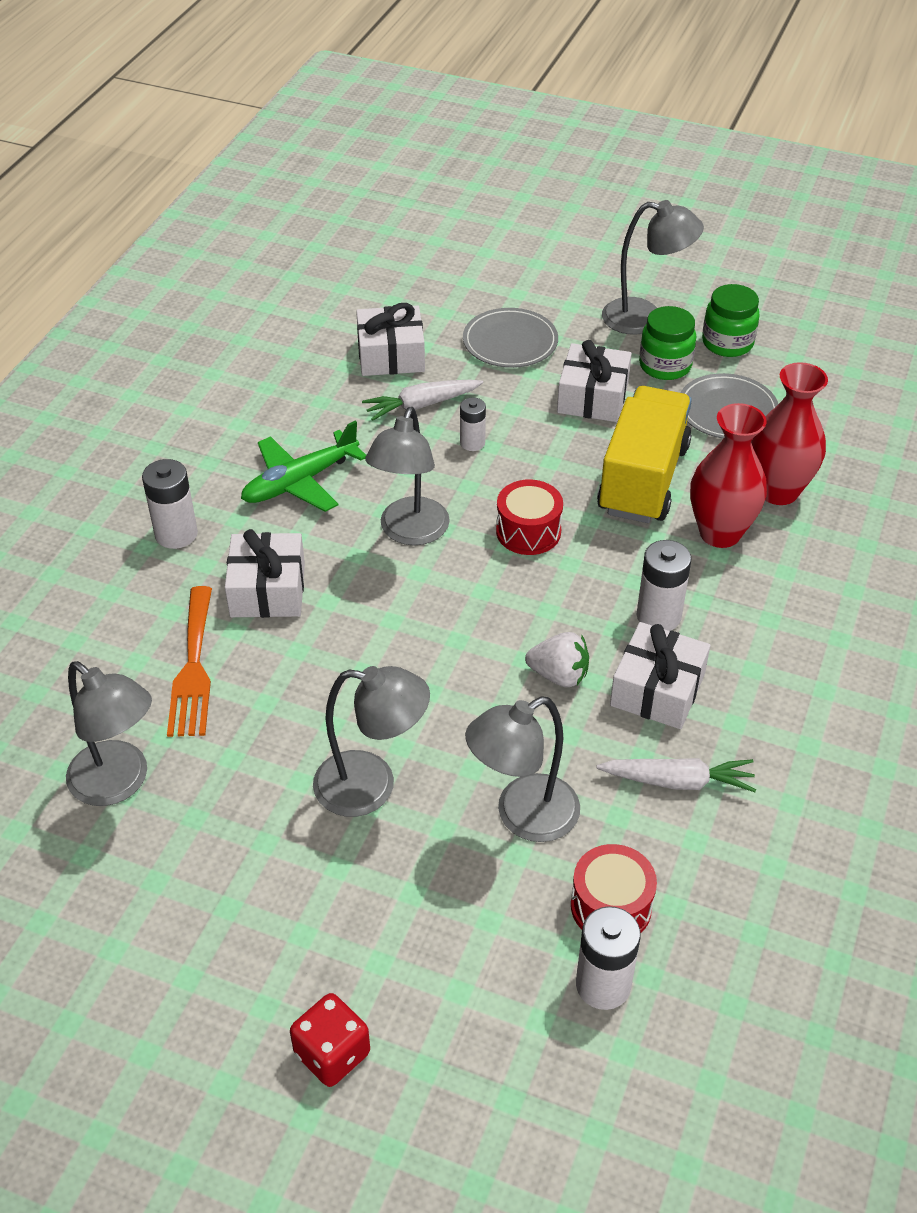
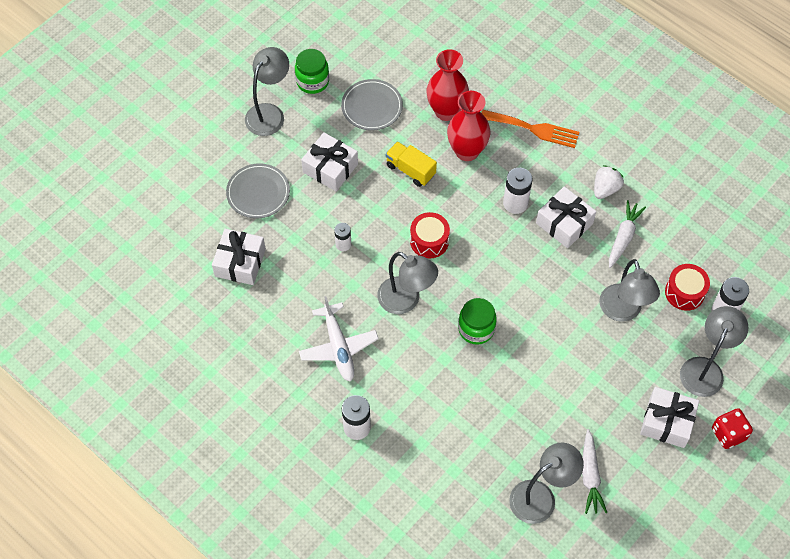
camera: 70 degrees left, 15 degrees up
(193, 668) = (470, 441): orange fork -> orange fork (534, 129)
(268, 590) = (424, 388): white gift -> white gift (667, 422)
(300, 481) = (338, 347): green plane -> white plane
(372, 786) = (582, 374): grey lamp -> grey lamp (705, 368)
(422, 405) = (297, 260): white carrot -> white carrot (590, 475)
(559, 675) = (539, 264): white strawberry -> white strawberry (605, 189)
(643, 479) = (410, 170): yellow truck -> yellow truck, size x0.56
(665, 366) = (318, 121): green jar -> green jar (476, 329)

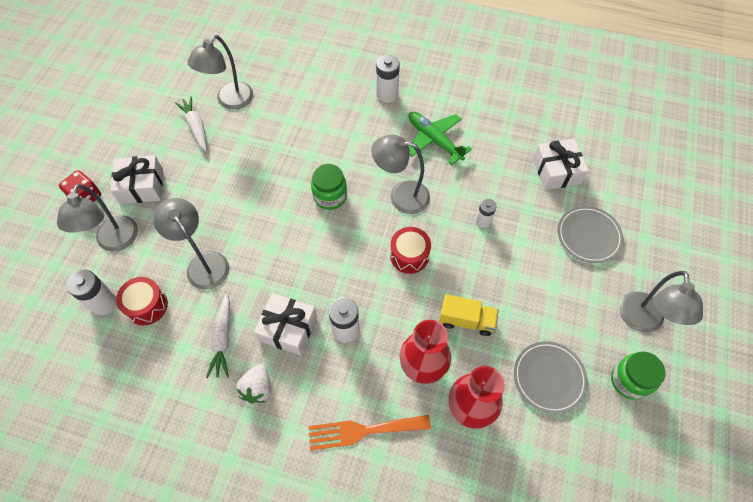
camera: 155 degrees right, 0 degrees up
(330, 168) = (543, 288): white gift -> none
(338, 347) = (434, 140): white plane -> green plane

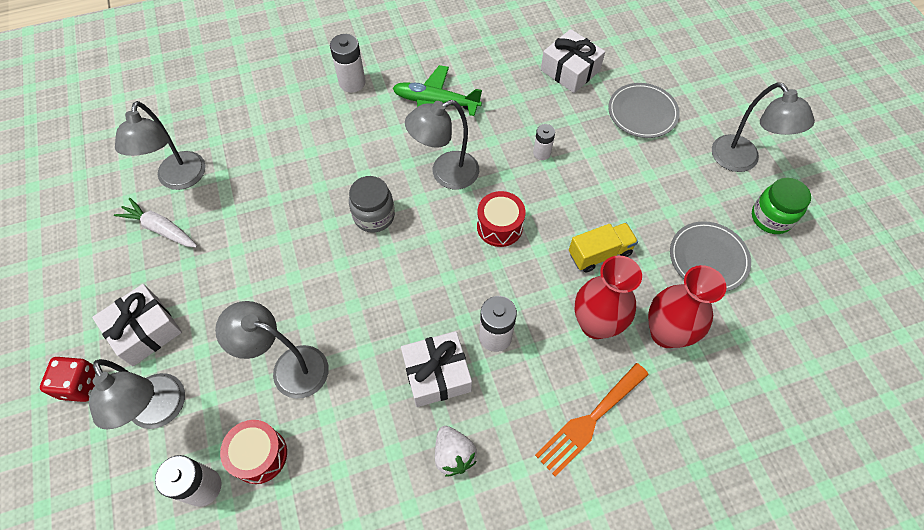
camera: 35 degrees left, 0 degrees up
(223, 339) = (376, 431): white carrot -> none
(330, 196) = (374, 216): green jar -> grey jar

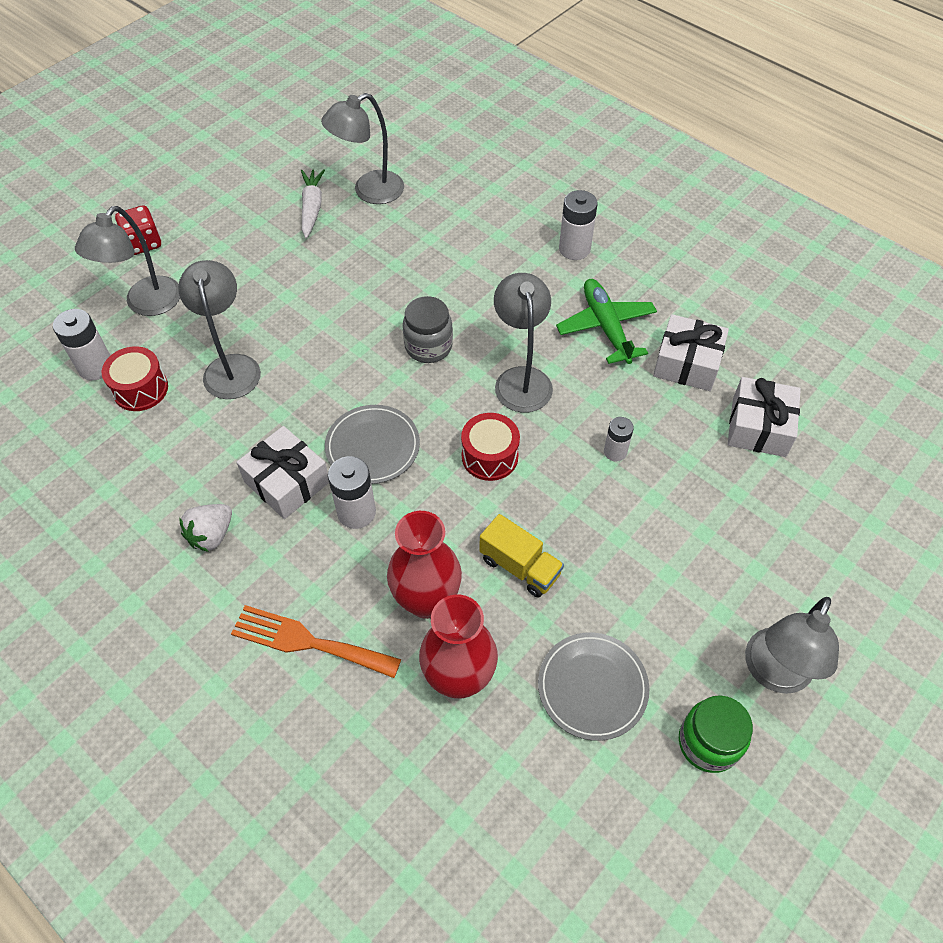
camera: 60 degrees right, 5 degrees down
(145, 331) = (211, 253): white gift -> white gift (687, 363)
(445, 174) = (521, 379): grey lamp -> grey lamp turned 45 degrees clockwise
(642, 113) = (758, 529): grey plate -> grey plate (372, 447)

